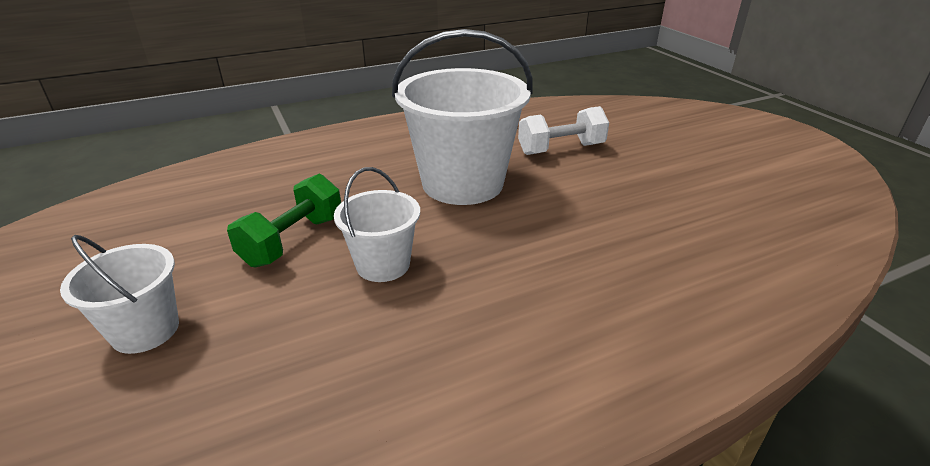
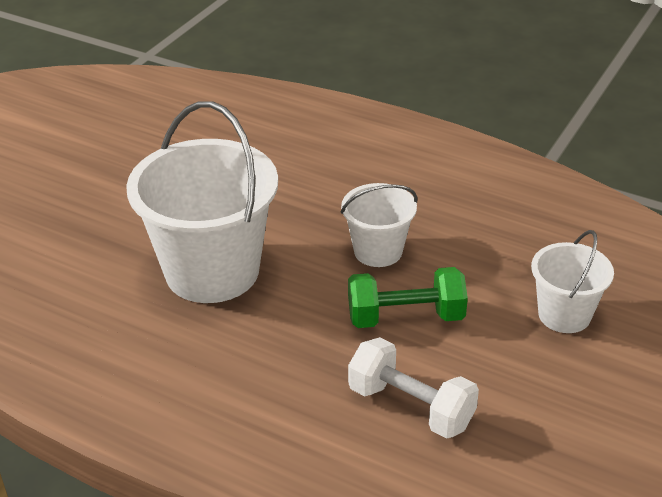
camera: 125 degrees left, 5 degrees up
(561, 149) = (75, 240): white dumbbell -> white dumbbell (411, 407)

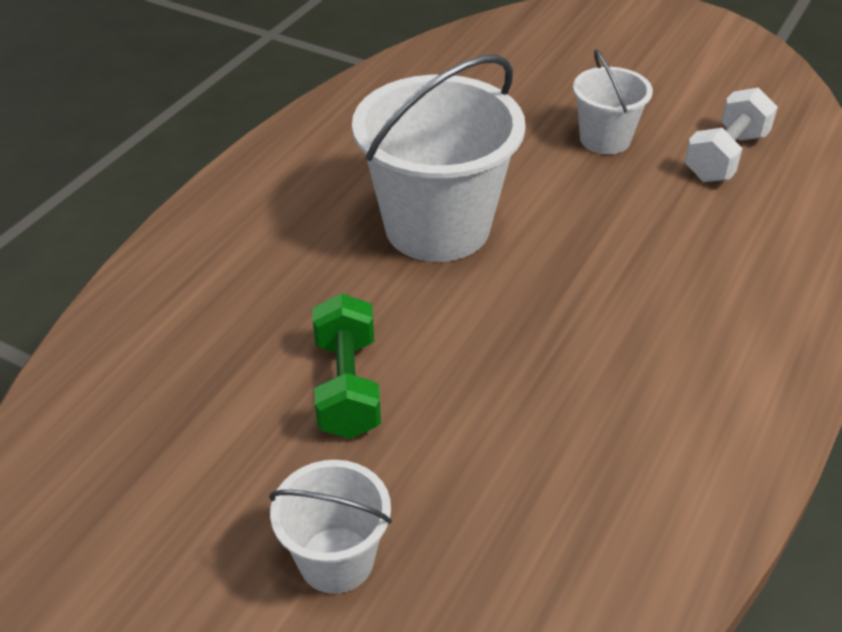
camera: 90 degrees right, 5 degrees up
(378, 251) = (475, 365): white bucket -> white bucket (605, 139)
(411, 407) = (199, 385): white dumbbell -> white dumbbell (725, 157)

